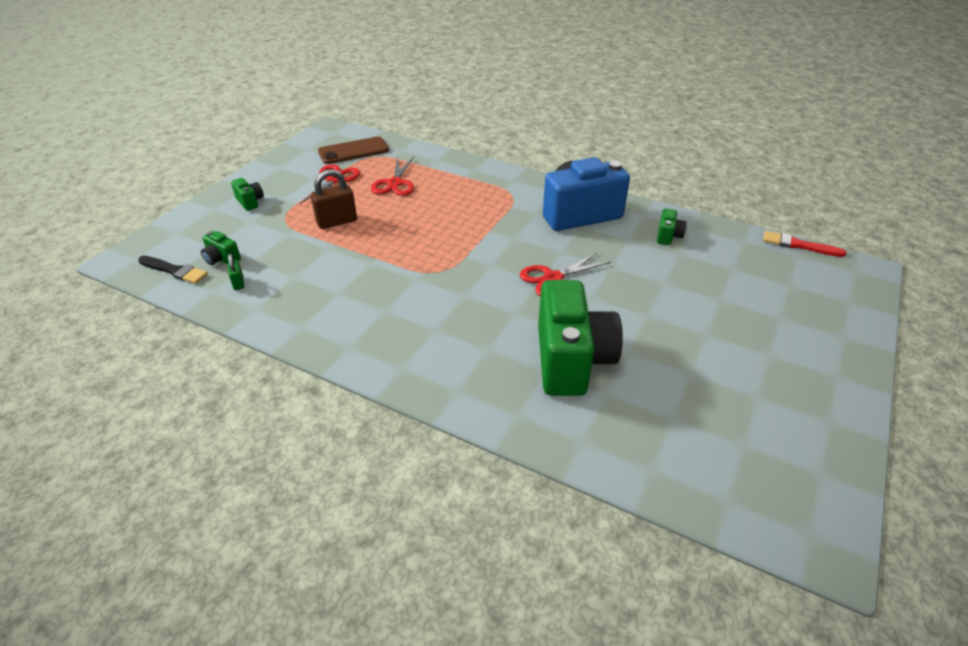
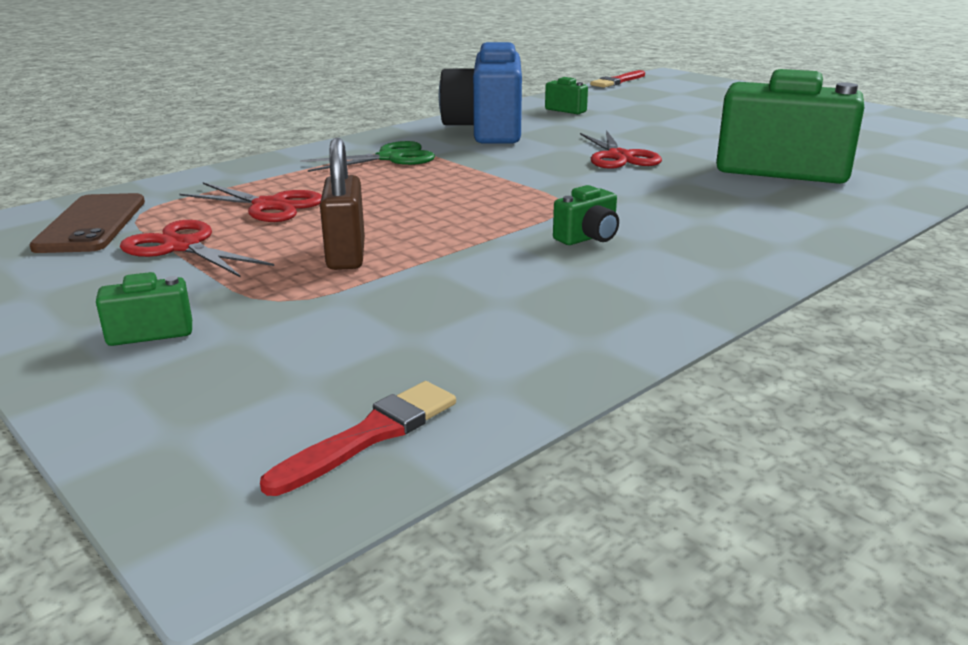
camera: 70 degrees left, 15 degrees down
(174, 271) = (370, 435): black brush -> red brush
(222, 259) = (373, 371): green camera -> green camera (588, 238)
(238, 283) = (486, 355): green padlock -> none
(494, 195) = (390, 158): none -> green scissors

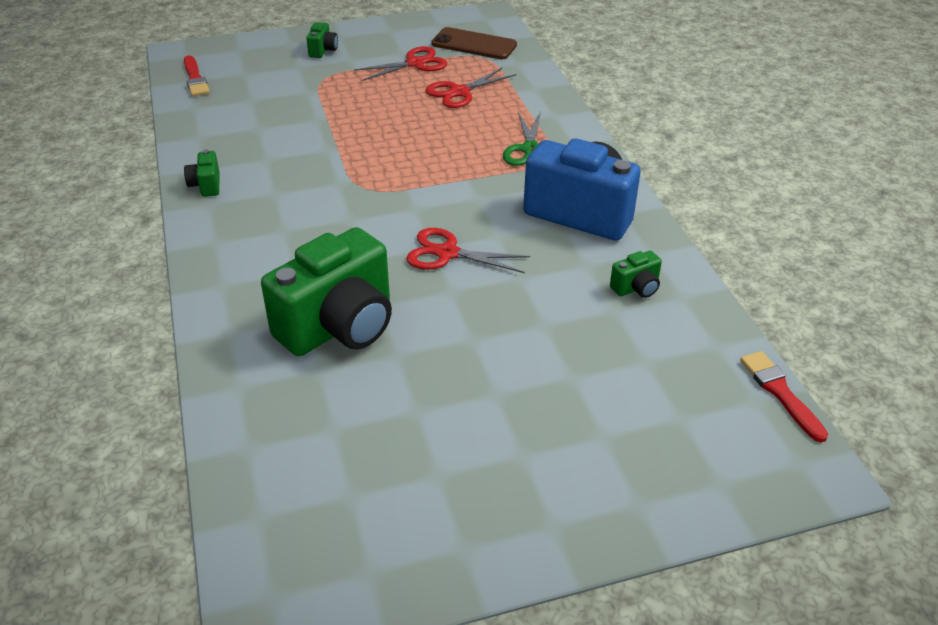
camera: 115 degrees right, 15 degrees up
(346, 255) = (358, 101): brown padlock -> none
(588, 238) = (302, 177): green camera -> green camera (206, 185)

